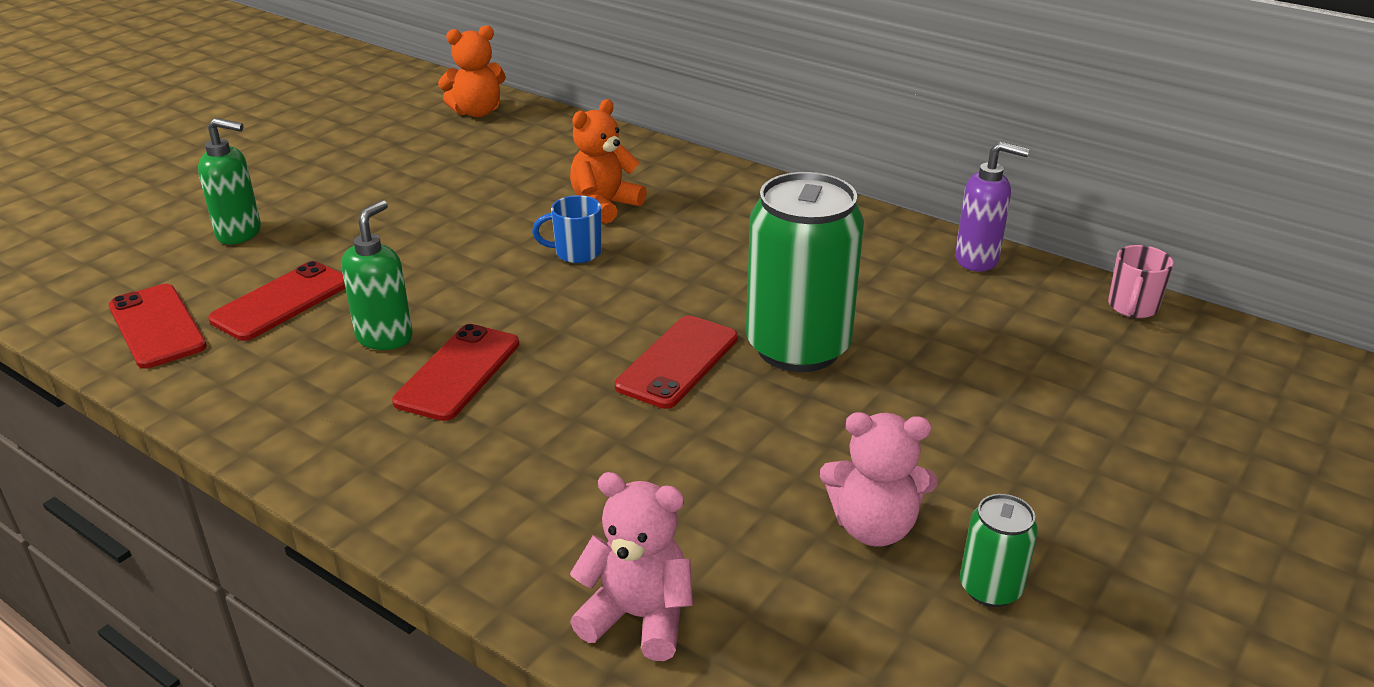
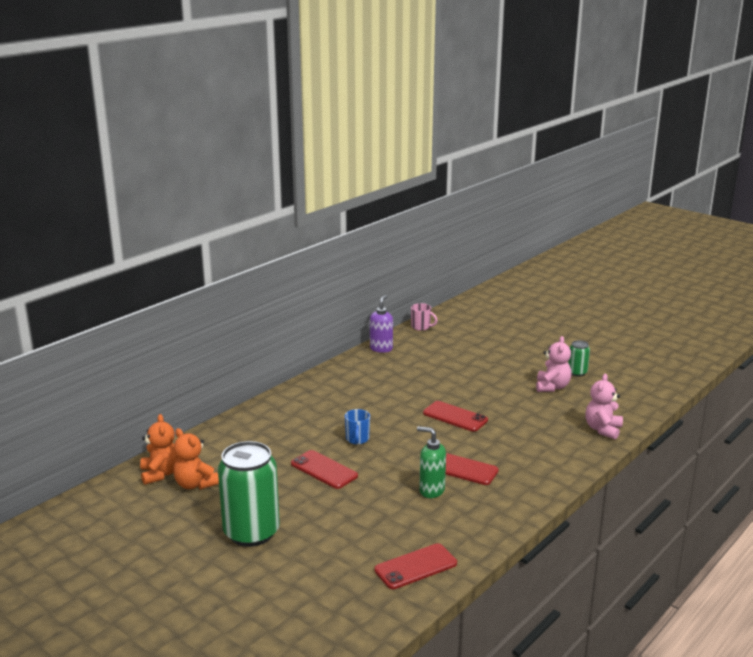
camera: 85 degrees left, 10 degrees down
(240, 233) = (310, 552): green soap dispenser -> none
(281, 302) = (394, 526): red phone -> red phone (324, 470)
(604, 205) = (308, 431): orange teddy bear -> orange teddy bear (195, 484)
(798, 347) = (445, 391): green can -> green can (251, 532)

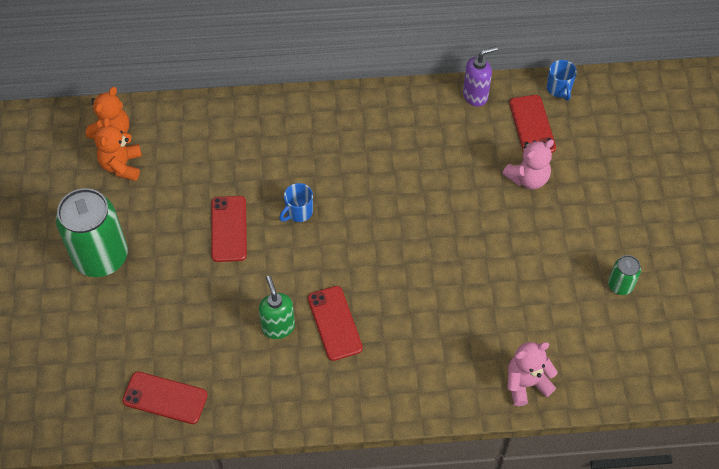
camera: 45 degrees right, 35 degrees up
(421, 327) = (559, 89): pink mug -> blue mug
(455, 417) = (416, 251): red phone -> red phone (532, 125)
(552, 387) = (563, 285): pink teddy bear -> pink teddy bear (528, 178)

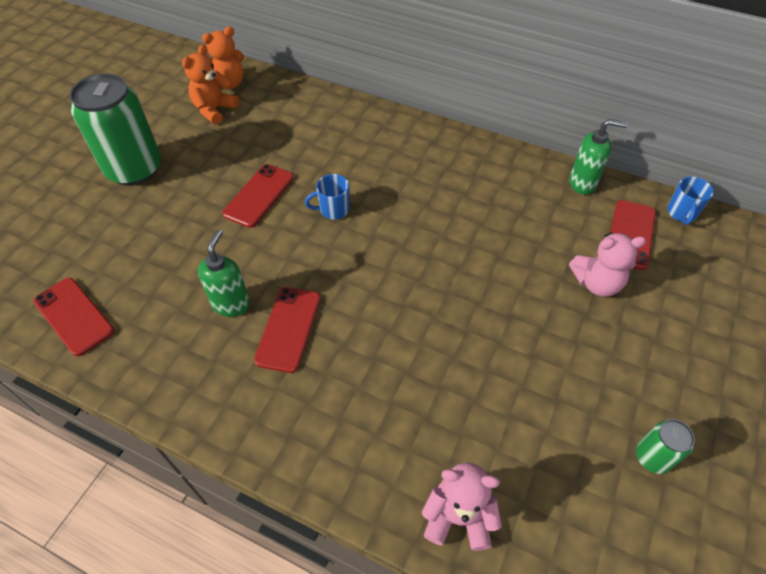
camera: 30 degrees right, 5 degrees down
(475, 96) = (582, 183): purple soap dispenser -> green soap dispenser

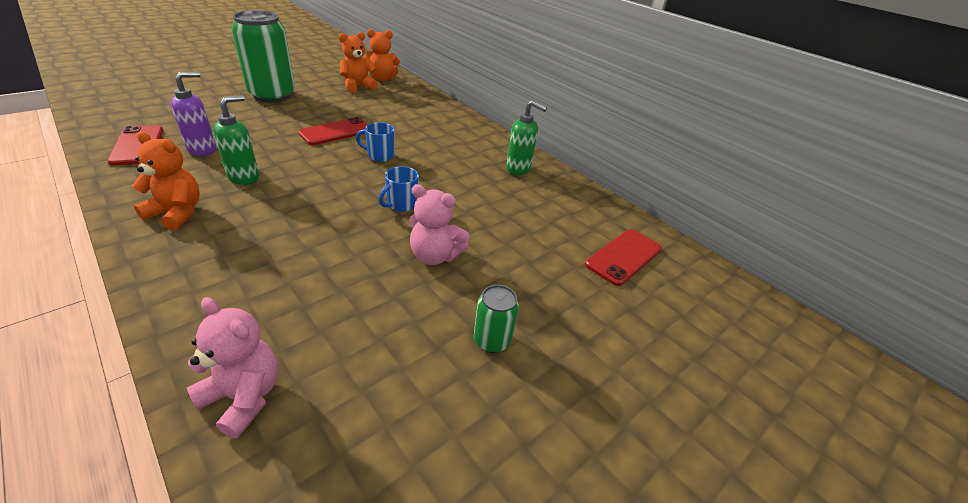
camera: 20 degrees right, 15 degrees down
(149, 288) = (203, 149): none -> purple soap dispenser
(216, 380) = (177, 213): none -> orange teddy bear
(289, 329) = (266, 205): red phone -> none
(582, 183) = (605, 209): green soap dispenser -> green soap dispenser (518, 169)
(596, 283) = (559, 277): pink teddy bear -> pink teddy bear (435, 256)
(652, 457) = (494, 444): green can -> green can (492, 340)
(681, 213) = (689, 260): blue mug -> blue mug (401, 204)

